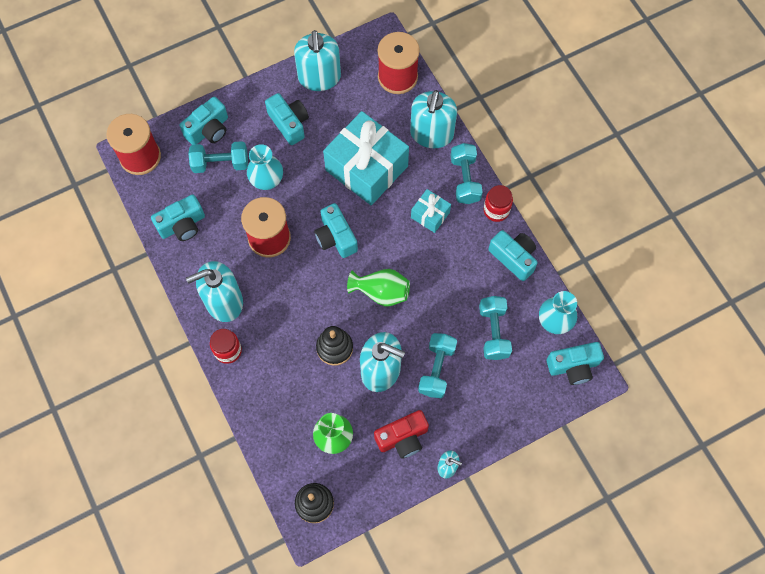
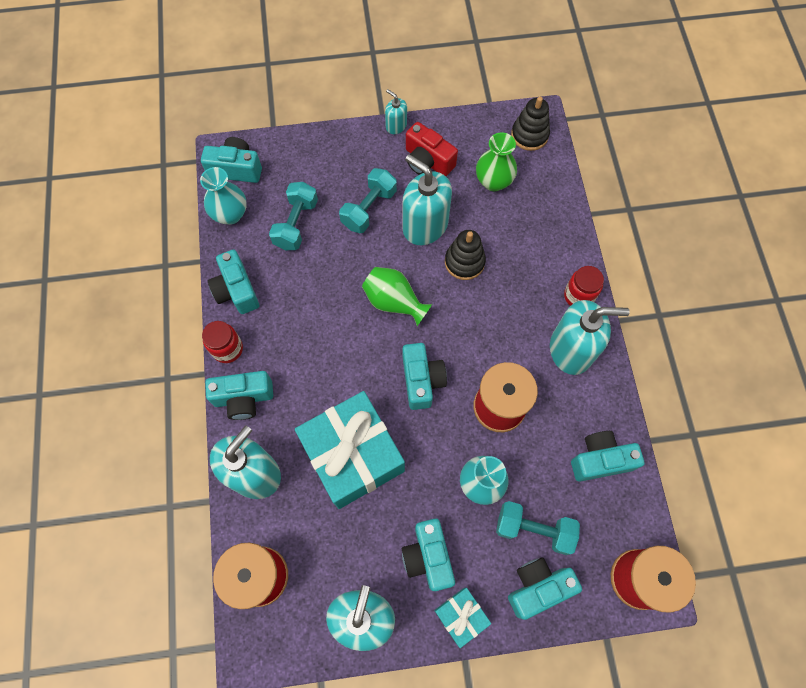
camera: 160 degrees left, 0 degrees up
(402, 438) = (427, 161): red camera -> red camera turned 135 degrees counterclockwise
(430, 215) = (303, 369): turquoise gift -> turquoise gift (461, 616)
(465, 180) = (244, 398): turquoise dumbbell -> turquoise camera

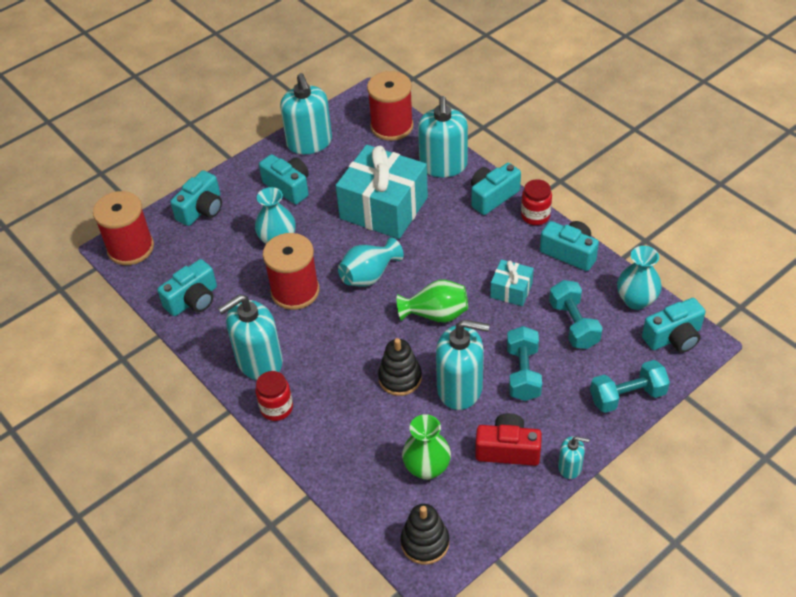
camera: 150 degrees right, 20 degrees down
(421, 380) = (369, 275): turquoise camera -> turquoise vase
(461, 616) = (246, 172): turquoise gift -> turquoise gift (511, 290)
(534, 529) = (222, 236): turquoise dumbbell -> turquoise dumbbell (627, 396)

